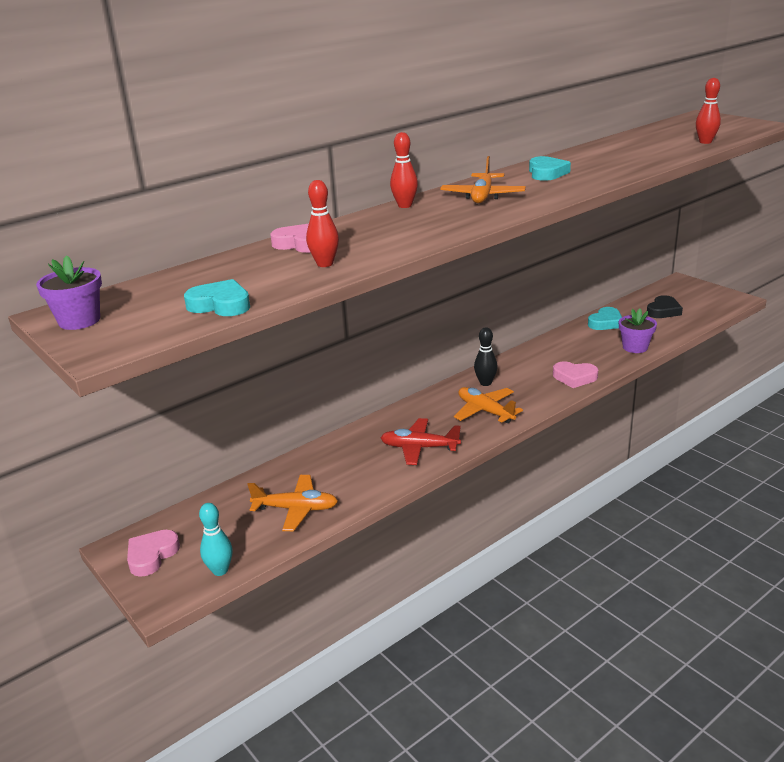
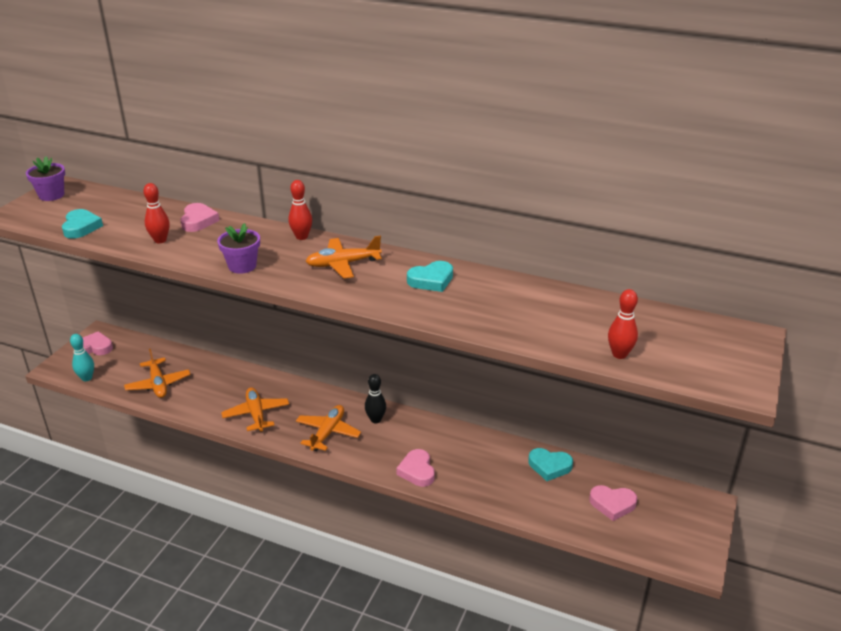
camera: 60 degrees right, 5 degrees up
(419, 448) = (256, 414): red plane -> orange plane
(635, 347) = (507, 499): purple flower pot -> purple flower pot (242, 266)
(663, 311) = (612, 504): black heart -> pink heart

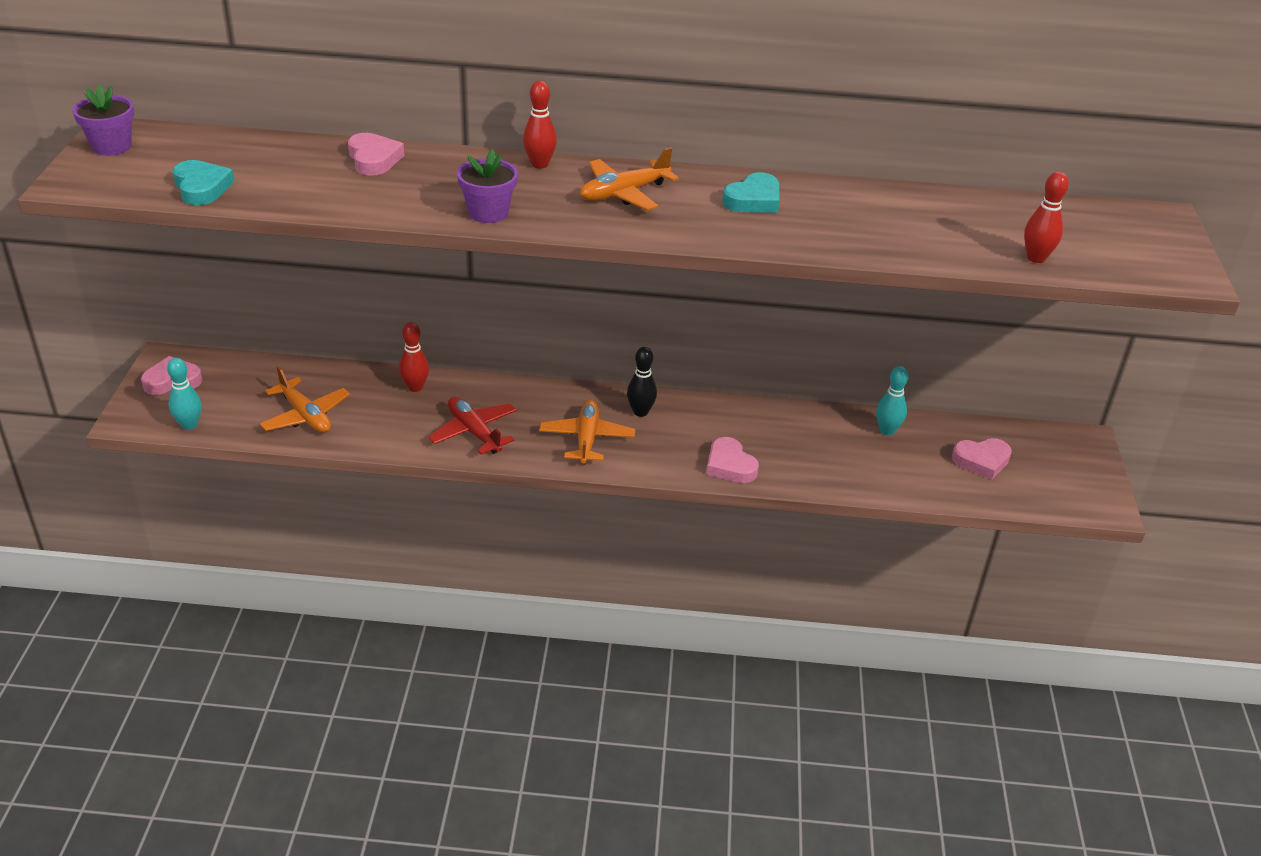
camera: 20 degrees left, 5 degrees up
(160, 240) = (340, 192): red bowling pin -> red bowling pin (415, 387)
(256, 414) = (474, 432): orange plane -> red plane
(549, 466) = (887, 431): turquoise heart -> turquoise bowling pin

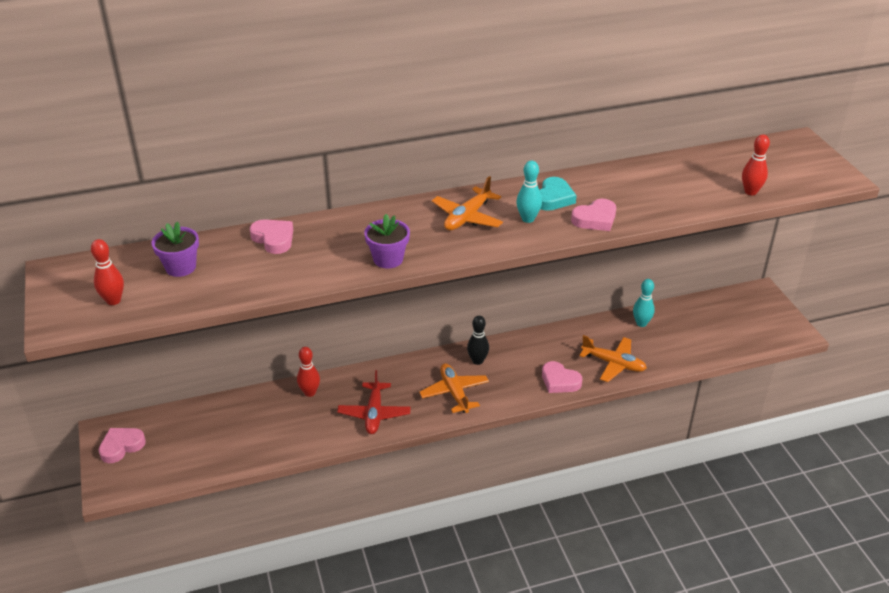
camera: 20 degrees left, 0 degrees up
(111, 146) = (64, 284): purple flower pot -> purple flower pot (180, 267)
(189, 425) = (159, 478): turquoise bowling pin -> turquoise bowling pin (528, 219)
(202, 187) = (164, 299): turquoise heart -> none
(305, 415) = (243, 441): orange plane -> orange plane (613, 364)
(474, 432) = (374, 413): red plane -> red plane turned 120 degrees counterclockwise
(539, 164) = (393, 210): red bowling pin -> red bowling pin (113, 300)
(981, 461) = (709, 326): pink heart -> pink heart (595, 219)

